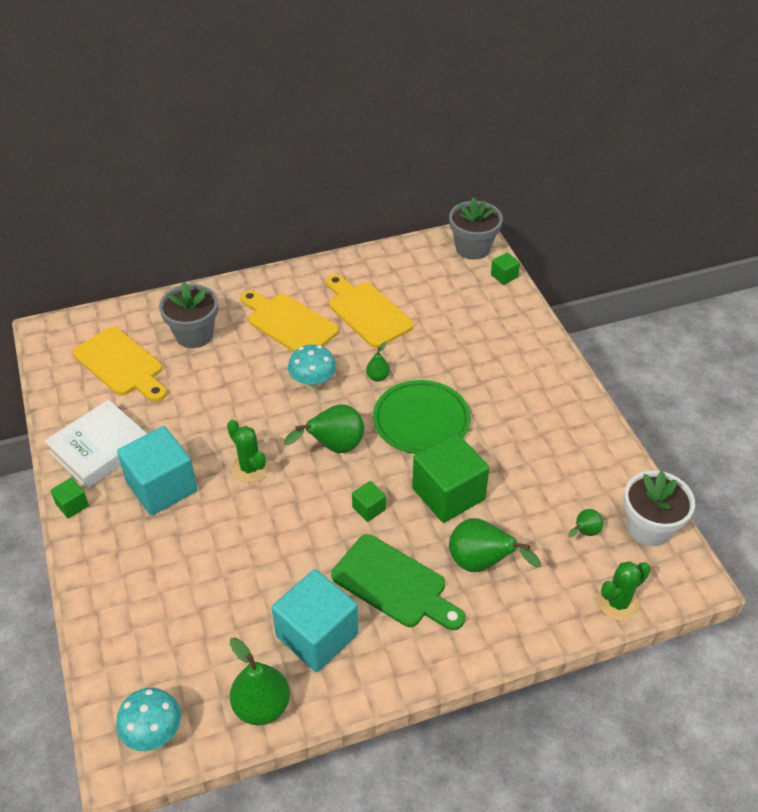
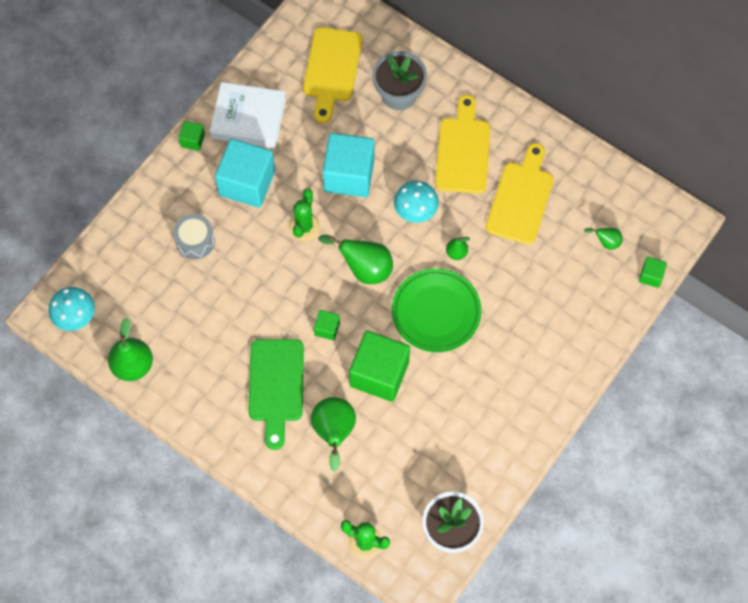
camera: 55 degrees right, 20 degrees up
(178, 564) = (195, 241): none -> grey drum
(317, 635) = (203, 364): turquoise cube -> turquoise cube (349, 175)
(473, 248) = (667, 230): grey flower pot -> none
(584, 532) = (412, 488): green pear -> green pear (606, 242)

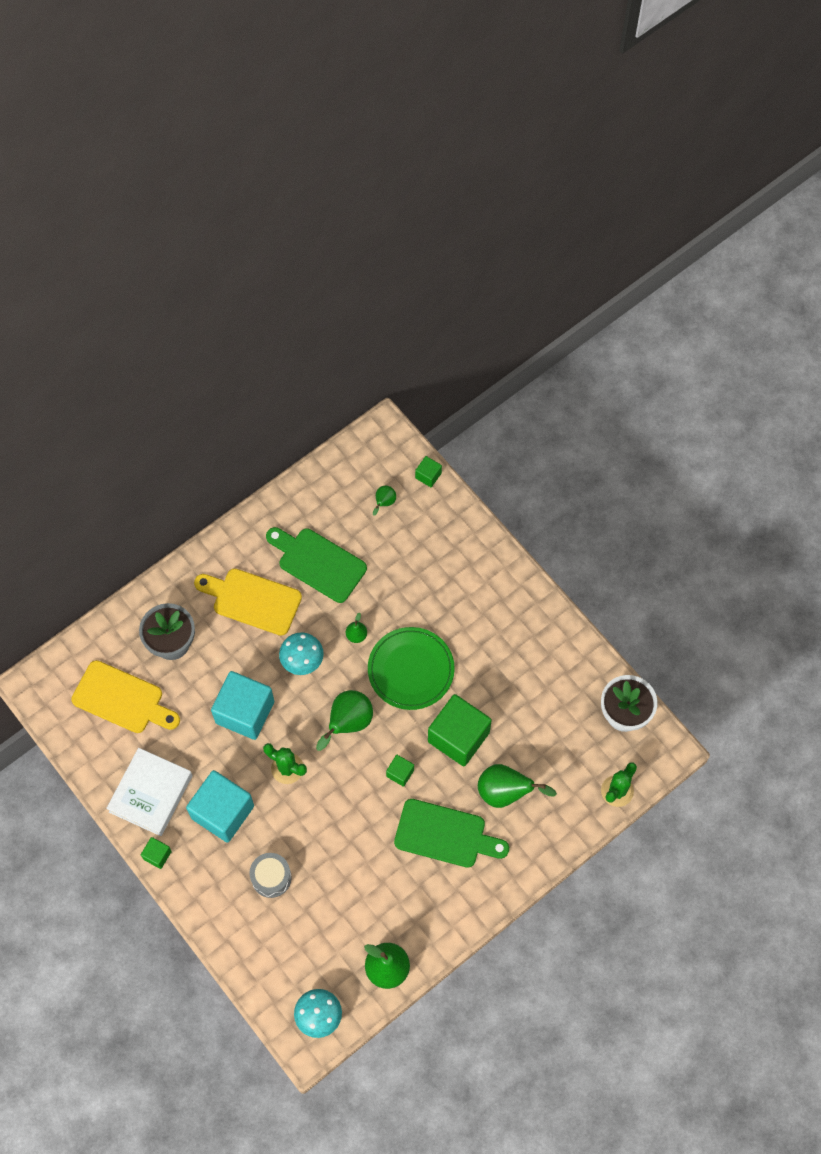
camera: 75 degrees left, 0 degrees up
(521, 198) = (318, 563): yellow cutting board -> green cutting board

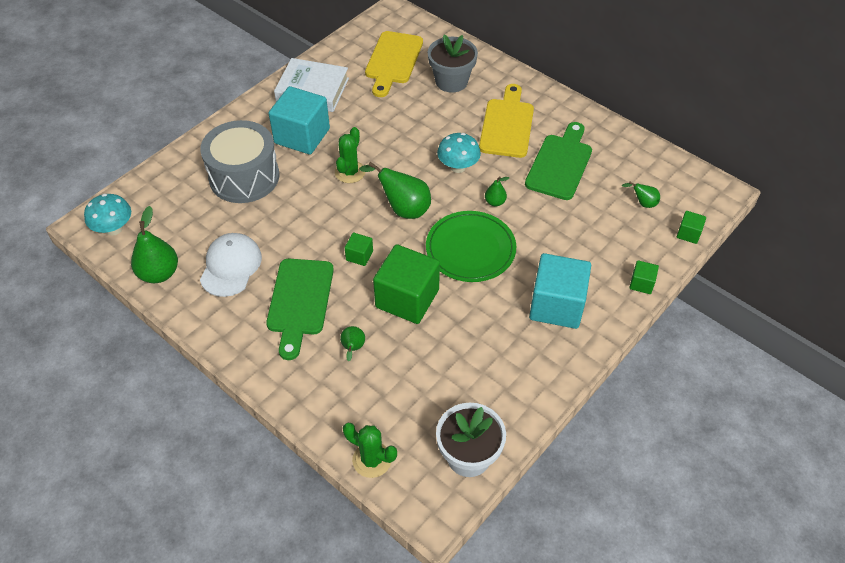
camera: 80 degrees right, 15 degrees down
(157, 855) = (258, 102): green cube -> green cube (641, 283)
(245, 712) = (398, 136): turquoise cube -> turquoise cube (556, 305)
(271, 877) = (244, 177): grey drum -> grey drum, size x1.88
(391, 897) = (231, 266): none -> white cap
(505, 792) = (353, 348): green pear -> green pear, size x0.52

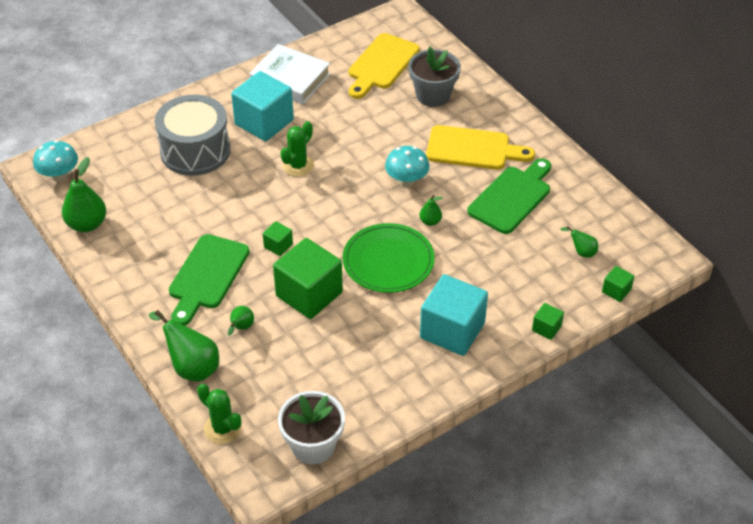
camera: 15 degrees right, 5 degrees down
(231, 266) = (154, 231): white cap -> none
(403, 209) = (337, 210): green pear -> green pear (192, 367)
(507, 125) = (473, 149): yellow cutting board -> yellow cutting board turned 75 degrees clockwise

